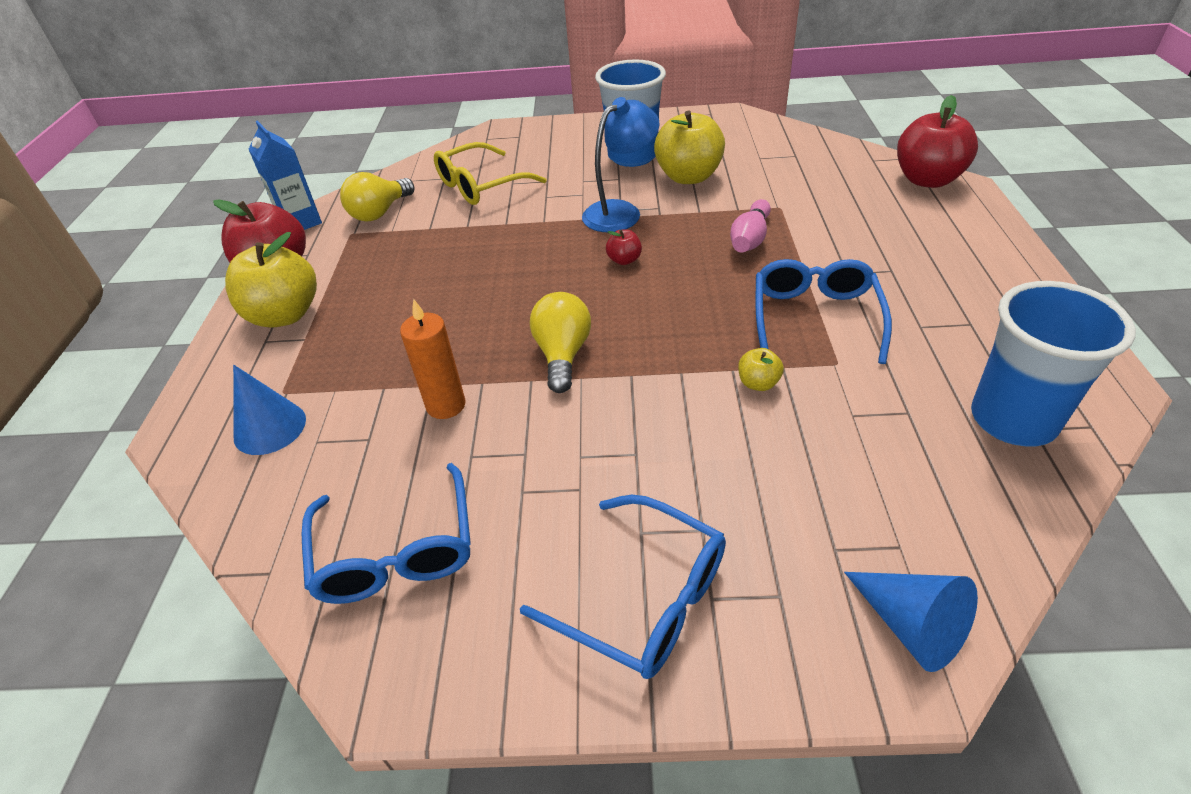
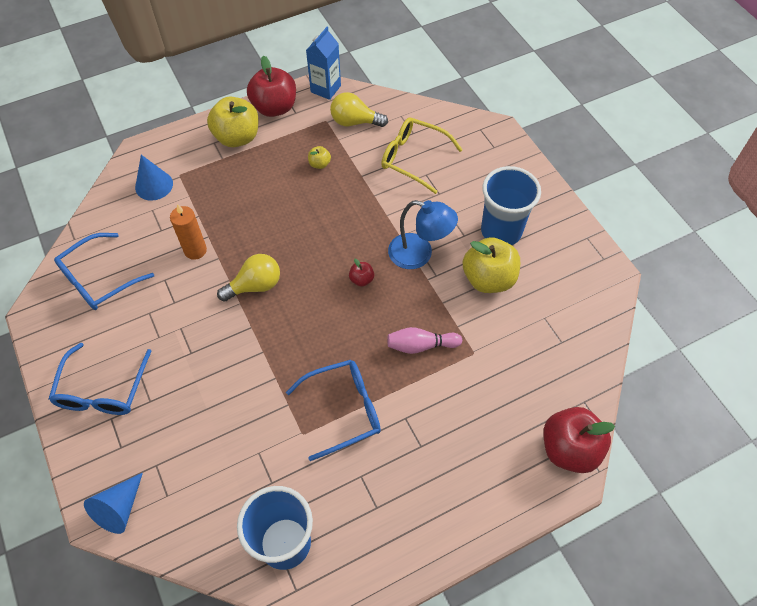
camera: 60 degrees right, 15 degrees up
(758, 383) = (267, 395): yellow apple -> yellow apple (319, 164)

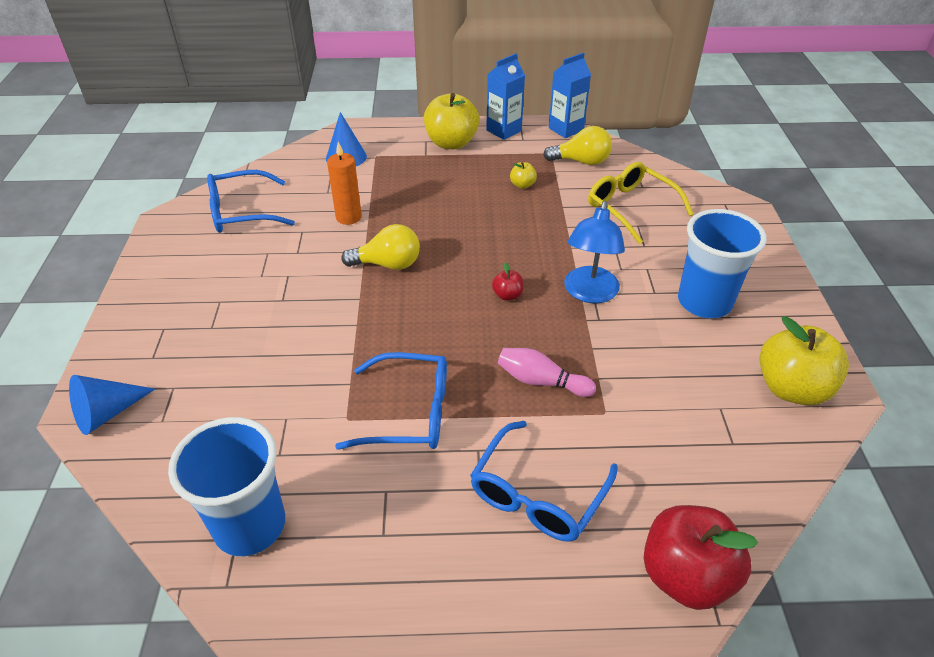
camera: 25 degrees right, 15 degrees down
(102, 390) = (175, 301): blue glasses -> blue glasses (537, 494)
(274, 108) = (504, 131): red apple -> blue carton
(354, 122) = (581, 161): yellow light bulb -> yellow light bulb turned 150 degrees clockwise
(419, 254) = (589, 293): blue lamp -> blue lamp turned 60 degrees clockwise
(488, 279) = (664, 343): yellow apple -> yellow apple (791, 388)

